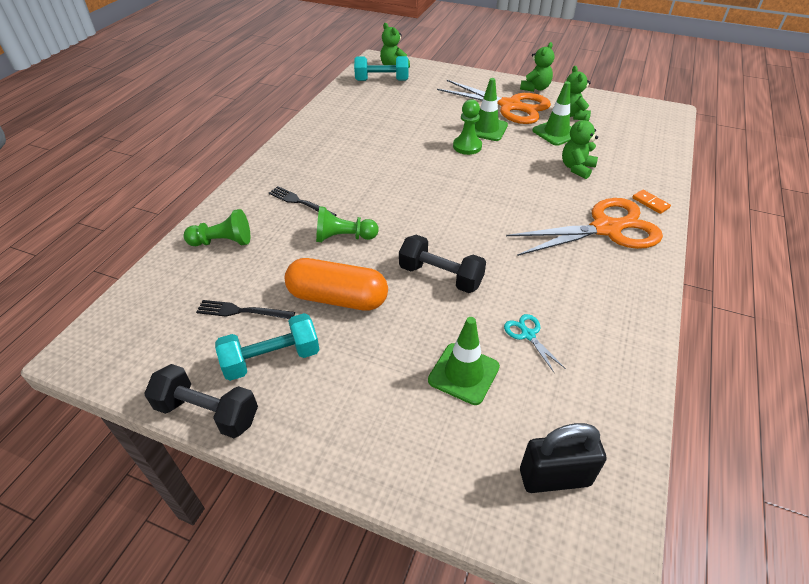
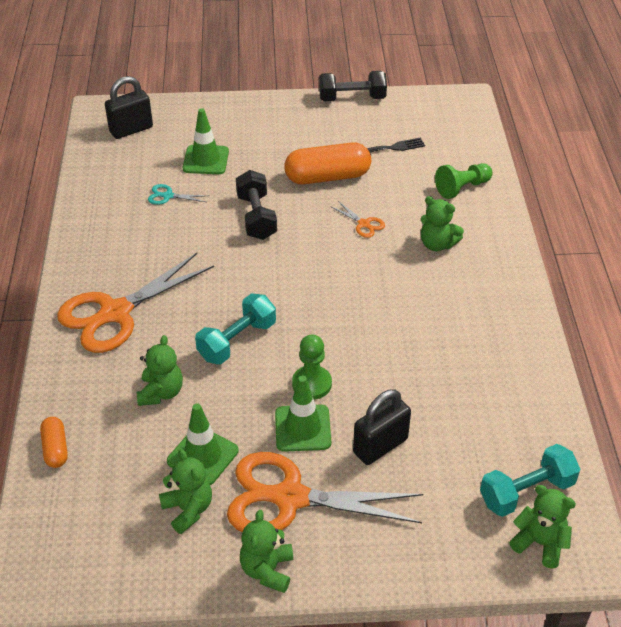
camera: 155 degrees right, 0 degrees up
(272, 359) = (340, 131): turquoise dumbbell -> turquoise dumbbell (237, 341)
(299, 202) = (437, 244): black fork -> green teddy bear
(344, 237) = (363, 224): green pawn -> orange scissors
(440, 276) = (256, 217): black dumbbell -> black dumbbell turned 75 degrees clockwise
(444, 111) = (380, 446): none -> black padlock
(528, 335) = (168, 196): turquoise scissors -> turquoise scissors turned 150 degrees clockwise
(650, 203) = (67, 365): orange domino -> none
(657, 159) = (55, 448): none -> orange capsule

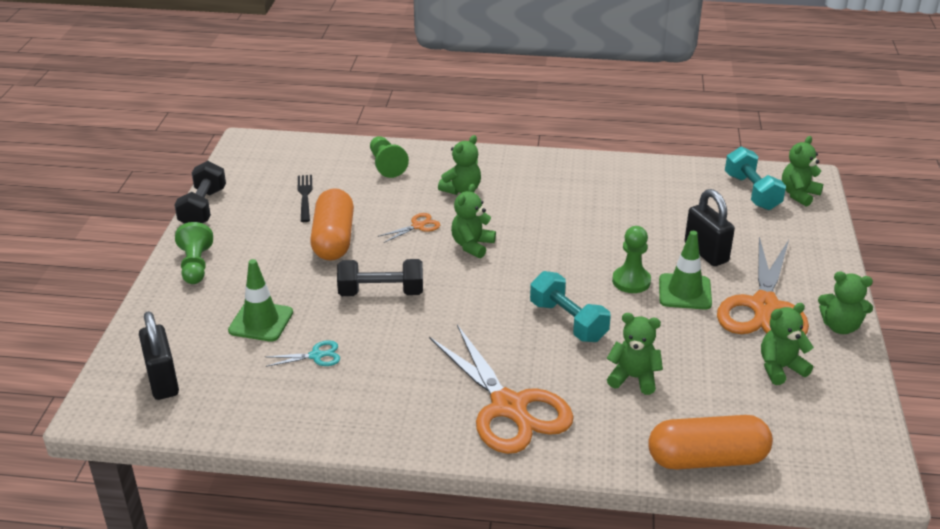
camera: 80 degrees left, 10 degrees down
(55, 448) = (707, 459): orange capsule -> orange capsule, size x1.92
(168, 196) = (316, 356): turquoise scissors -> turquoise scissors turned 120 degrees counterclockwise
(202, 456) = (717, 355): green traffic cone -> none
(270, 113) = (195, 266): none -> green pawn
(342, 263) = (472, 245): none -> green teddy bear

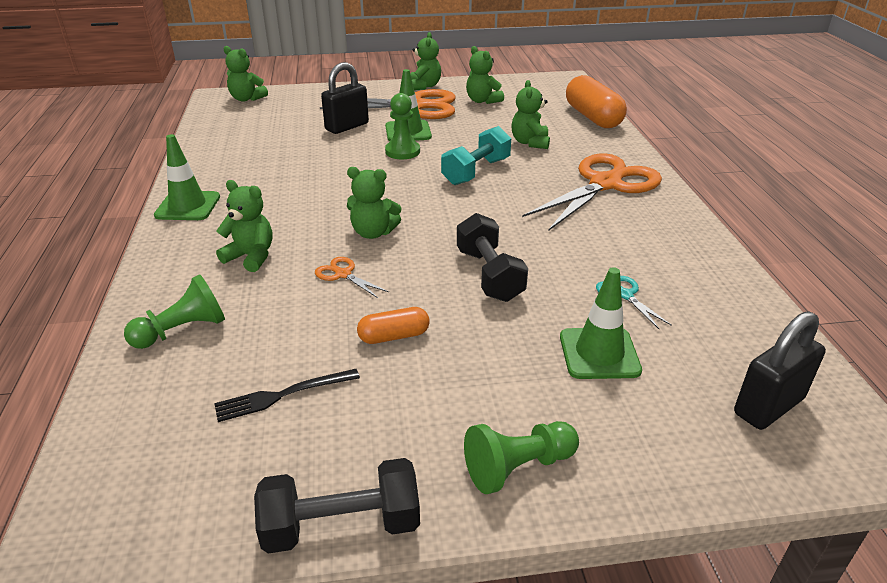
camera: 105 degrees left, 0 degrees up
(333, 239) = (394, 336): orange capsule -> orange capsule, size x0.52
(552, 164) = (188, 206): none -> green traffic cone
(752, 192) = (244, 114): turquoise dumbbell -> none

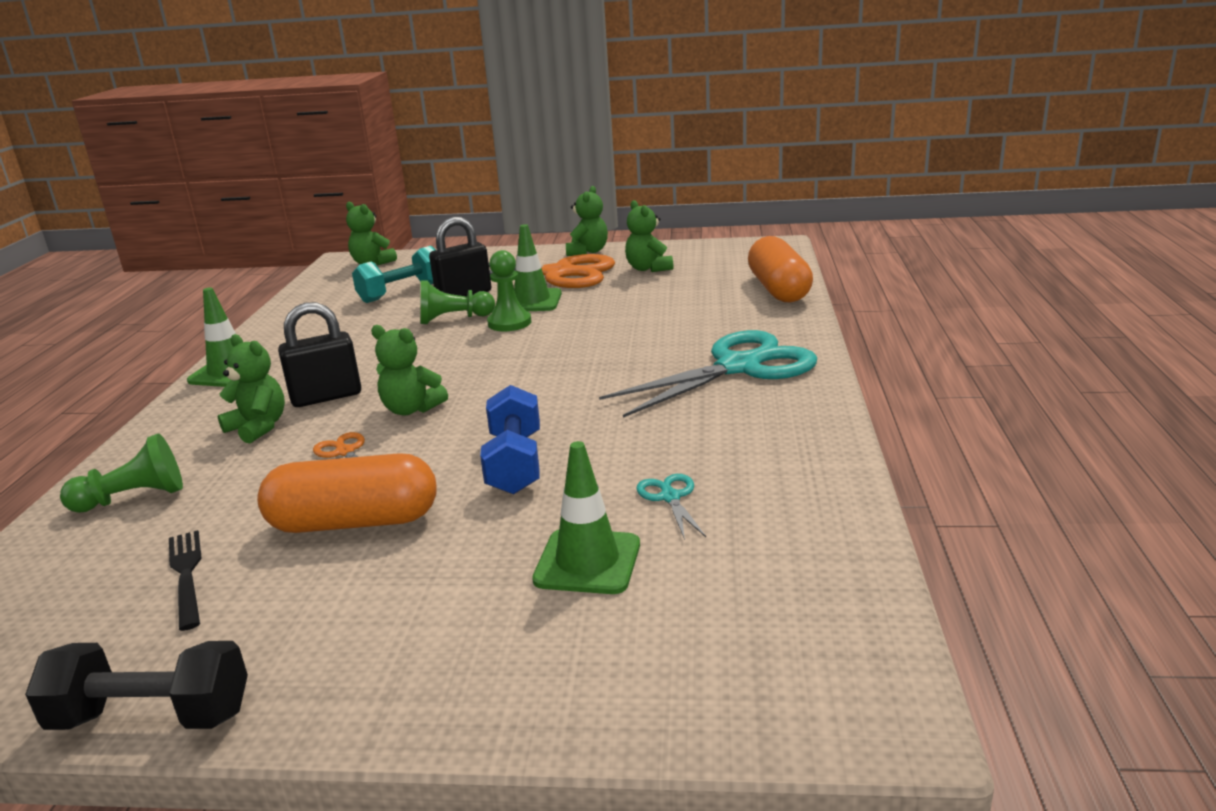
camera: 15 degrees right, 10 degrees down
(281, 396) = (186, 574): black fork -> black fork turned 75 degrees clockwise
(394, 336) = (354, 522): orange capsule -> orange capsule, size x1.92
(476, 172) = (582, 347): turquoise dumbbell -> turquoise dumbbell (402, 292)
(489, 275) = (515, 463): black dumbbell -> blue dumbbell
(518, 467) = (394, 680): green pawn -> green pawn (453, 319)
(530, 143) = (674, 317): green teddy bear -> none
(605, 184) = (738, 367): orange scissors -> turquoise scissors
(768, 406) = (770, 645): black padlock -> black padlock (326, 397)

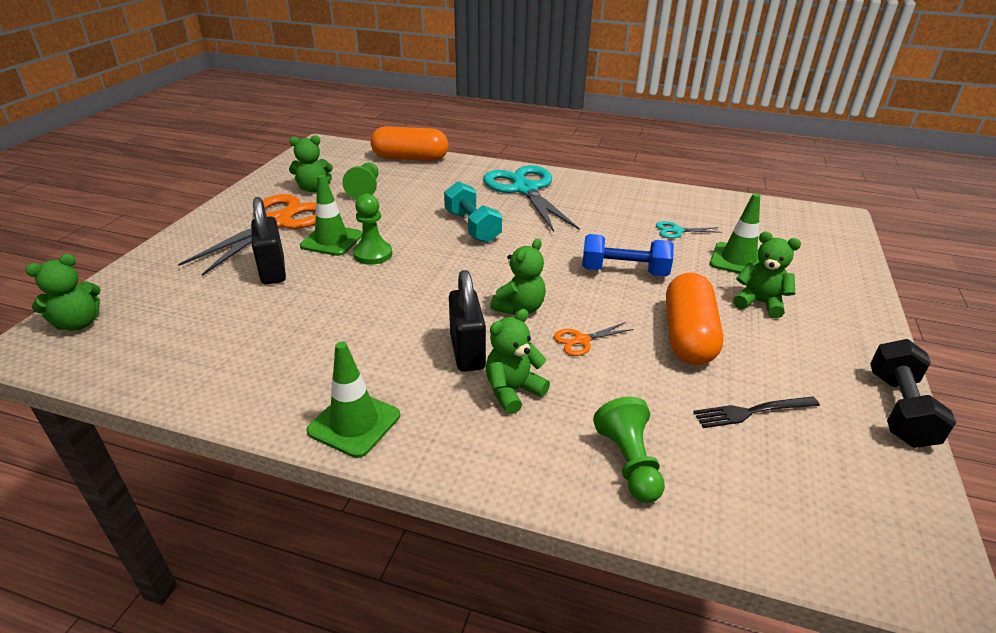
camera: 80 degrees left, 10 degrees up
(402, 292) = (220, 305): turquoise dumbbell -> turquoise dumbbell (472, 227)
(453, 319) = (335, 279): green pawn -> green pawn (365, 190)
(587, 252) = (234, 205): green teddy bear -> green teddy bear (759, 303)

